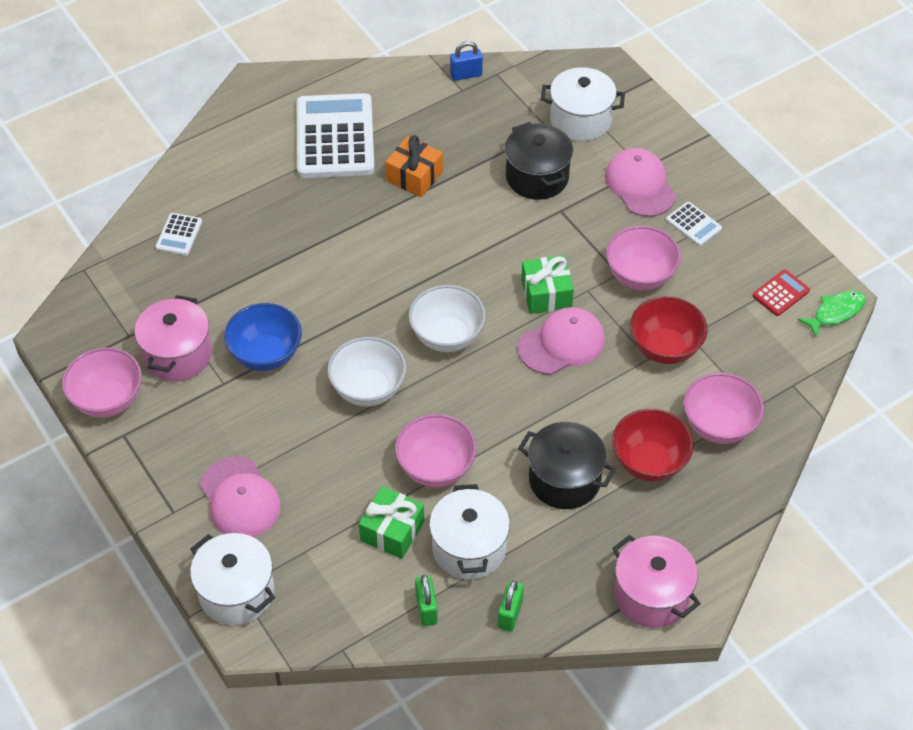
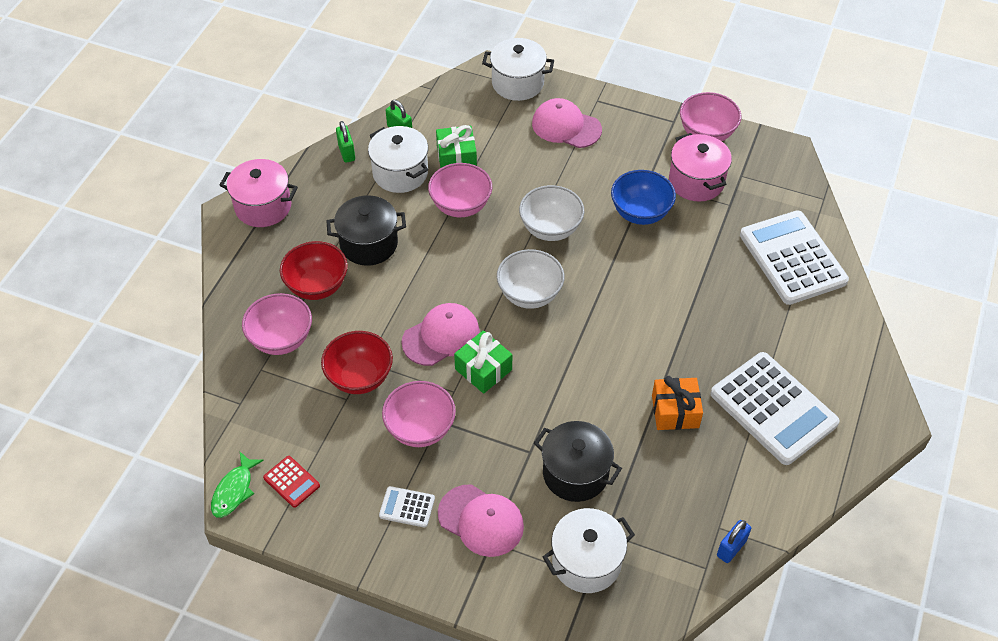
camera: 145 degrees right, 0 degrees up
(179, 235) = (792, 258): white calculator -> white calculator, size x2.31
(562, 343) = (441, 336): pink cap -> pink cap turned 150 degrees counterclockwise
(780, 293) = (291, 482): red calculator -> red calculator turned 60 degrees counterclockwise

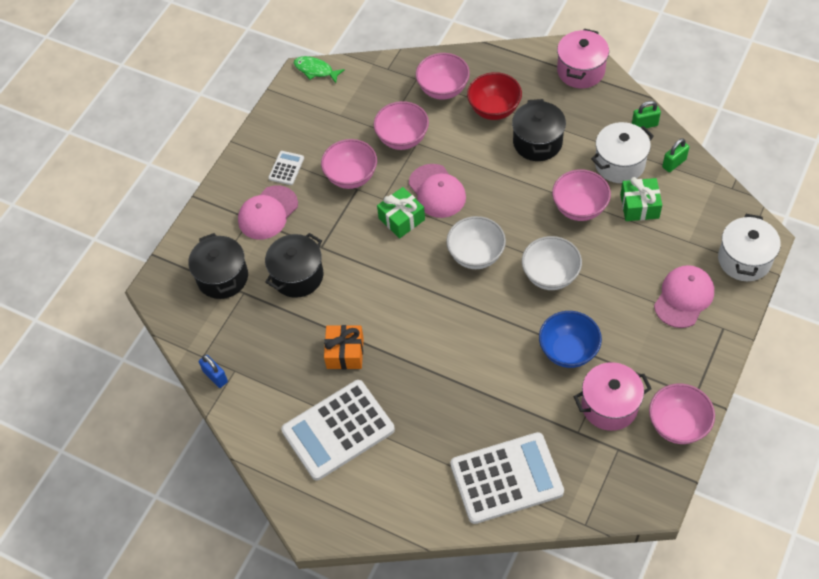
camera: 100 degrees right, 5 degrees up
(291, 482) = (317, 101): red calculator -> none
(359, 378) = (402, 138): red bowl -> pink bowl
(586, 562) = (222, 277): white pot -> black pot

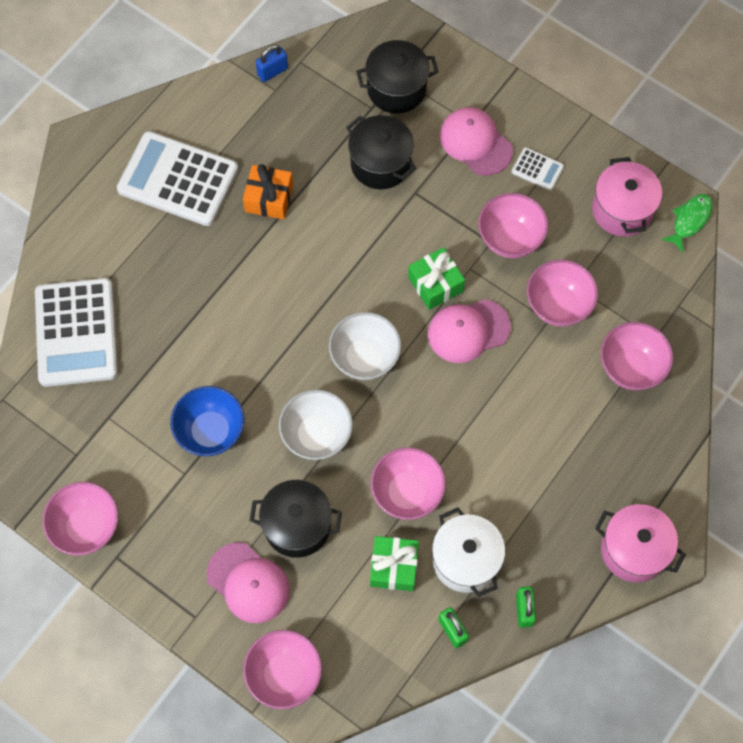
camera: 95 degrees right, 10 degrees up
(338, 430) = (178, 179): white calculator -> white calculator turned 45 degrees counterclockwise
(494, 109) = (586, 423): red bowl -> none
(537, 142) = (521, 465): black pot -> black pot (297, 525)
(609, 406) = (130, 459): pink pot -> pink pot (622, 210)
(744, 259) = (284, 674): white pot -> pink bowl

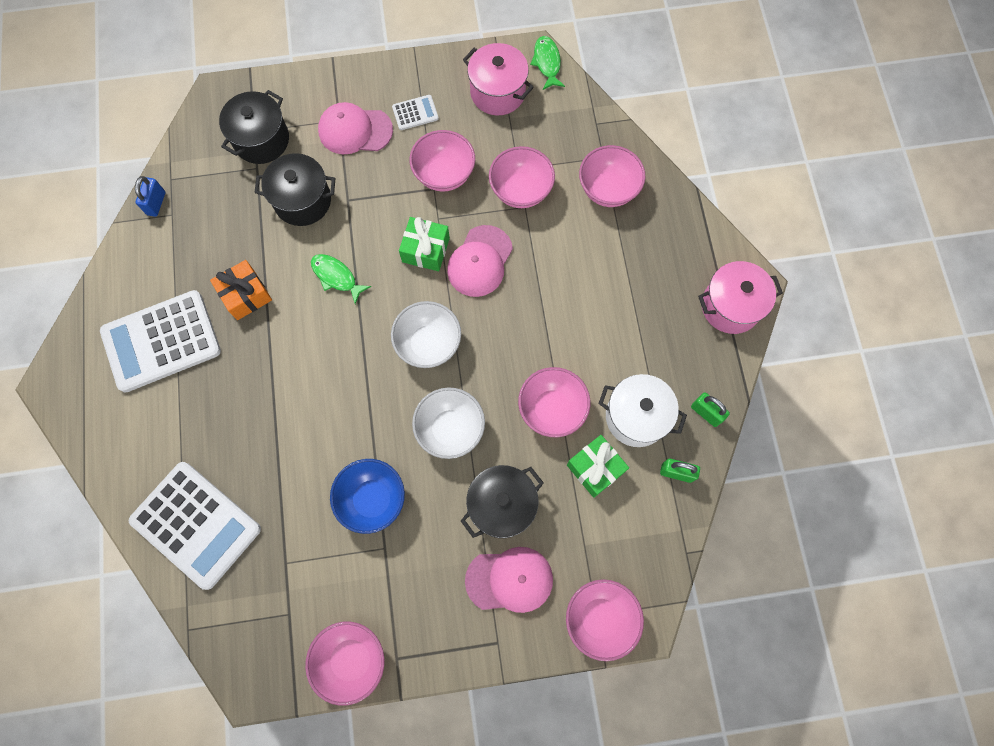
camera: 45 degrees left, 5 degrees up
(348, 244) = (336, 277): none -> green fish

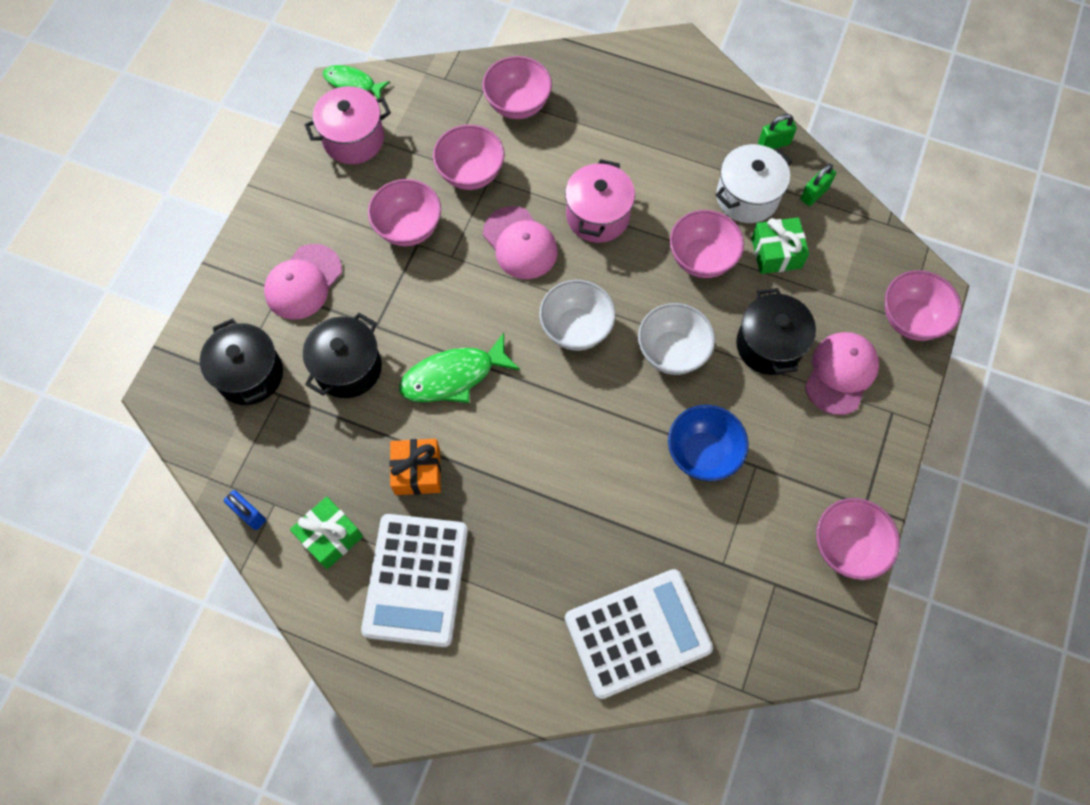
camera: 60 degrees left, 5 degrees down
(336, 277) = (453, 376): green fish -> green fish, size x1.57
(415, 113) = (323, 219): white calculator -> none
(425, 250) = (477, 283): green gift -> green gift (330, 536)
(730, 306) = (689, 74): pink pot -> pink pot (597, 216)

